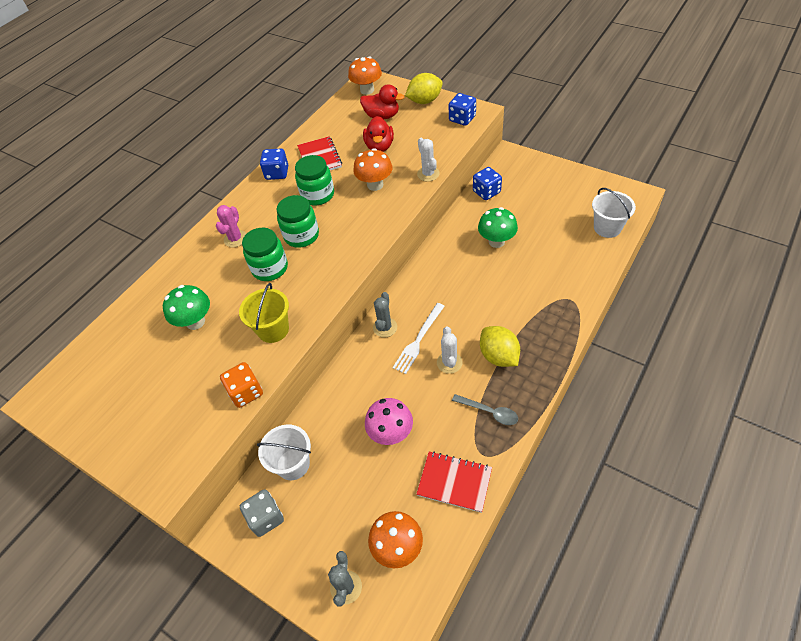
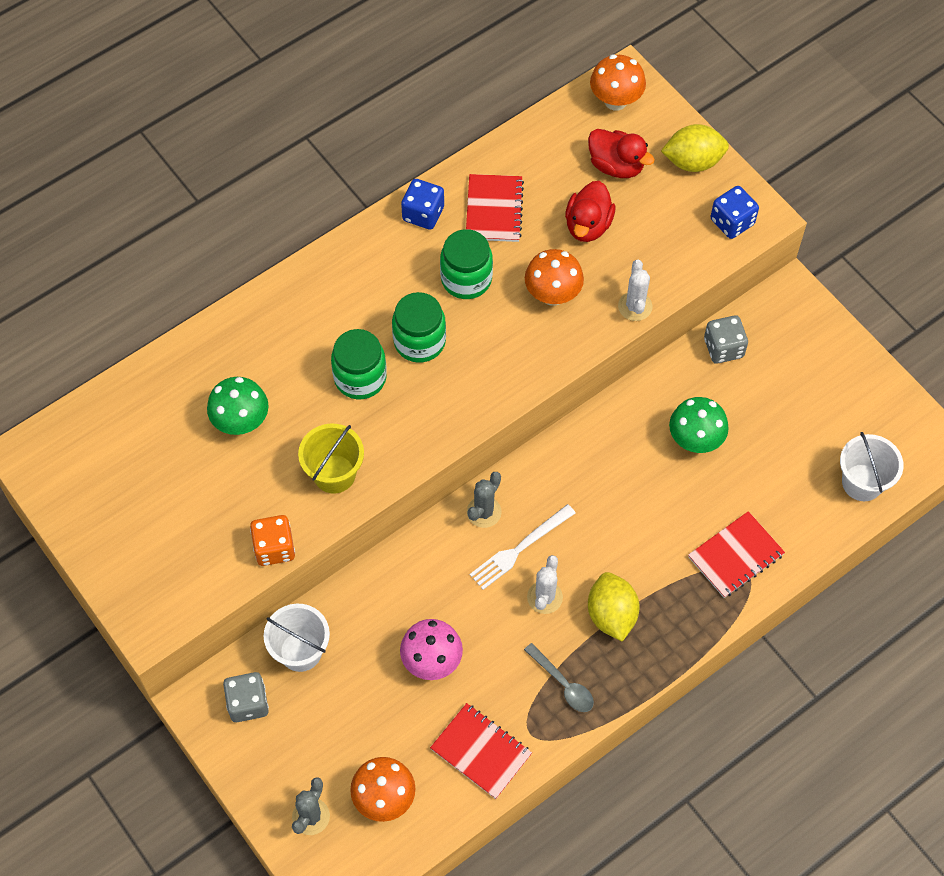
camera: 15 degrees right, 10 degrees up
(235, 239) = (329, 309): pink cactus -> none
(486, 192) = (723, 348): blue dice -> grey dice
(557, 293) = (735, 556): none -> red notebook

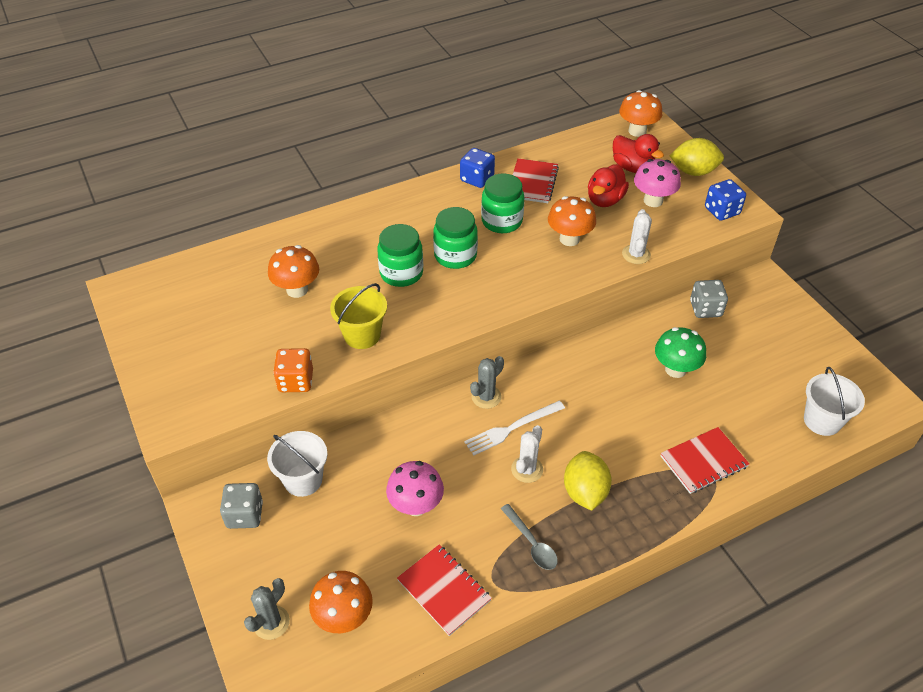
camera: 10 degrees right, 15 degrees down
(241, 422) = (297, 290): green mushroom -> orange mushroom
(647, 217) = (653, 200): none -> pink mushroom

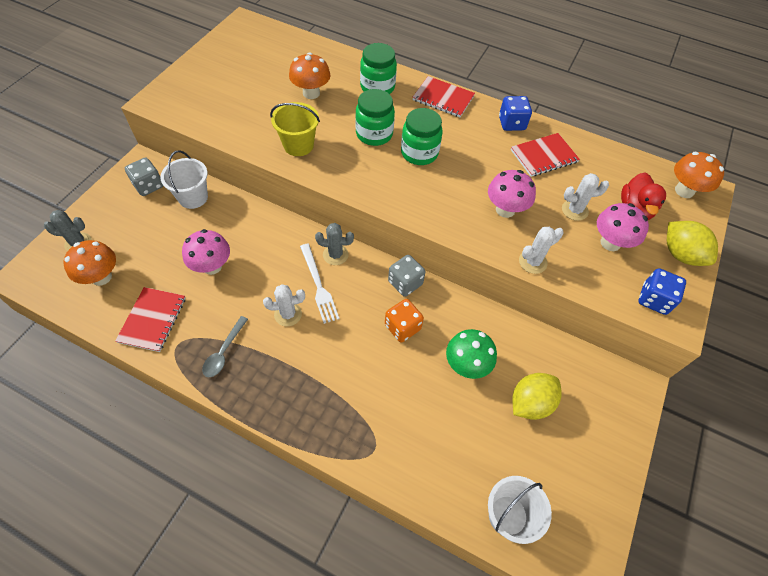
camera: 50 degrees right, 10 degrees up
(296, 381) = (231, 136): orange dice -> orange dice (402, 327)
(502, 221) = (482, 160): green jar -> green jar (377, 87)
(512, 428) = (318, 285): white fork -> white fork turned 135 degrees counterclockwise
(569, 239) = (505, 210): orange mushroom -> pink mushroom
(585, 492) = (293, 363): yellow lemon -> yellow lemon (530, 403)
(605, 200) = (574, 210): red duck -> white cactus
(703, 461) = (384, 434): red notebook -> red notebook (443, 98)
(705, 309) = (555, 355): grey dice -> grey dice (405, 283)

